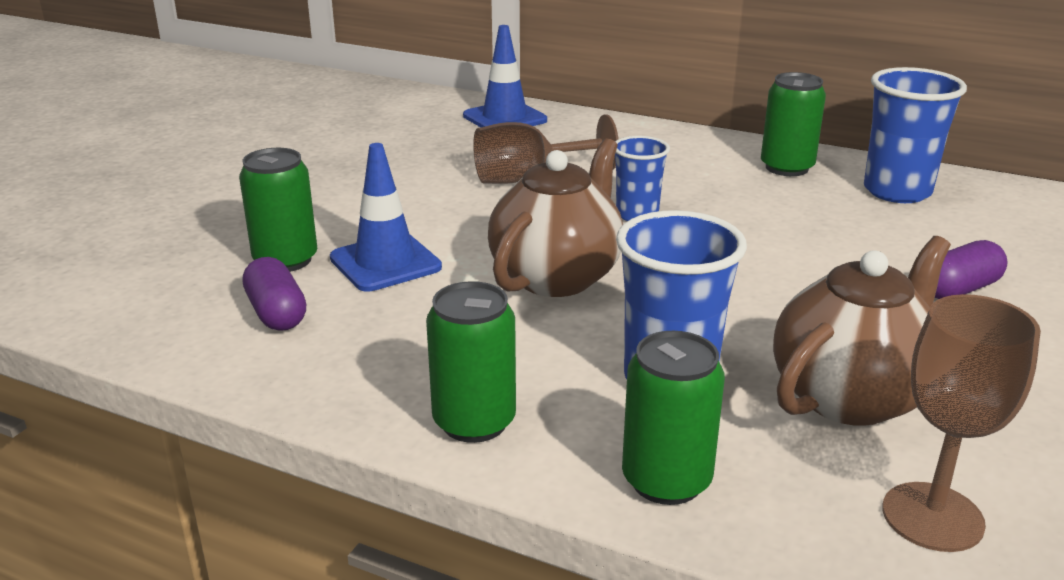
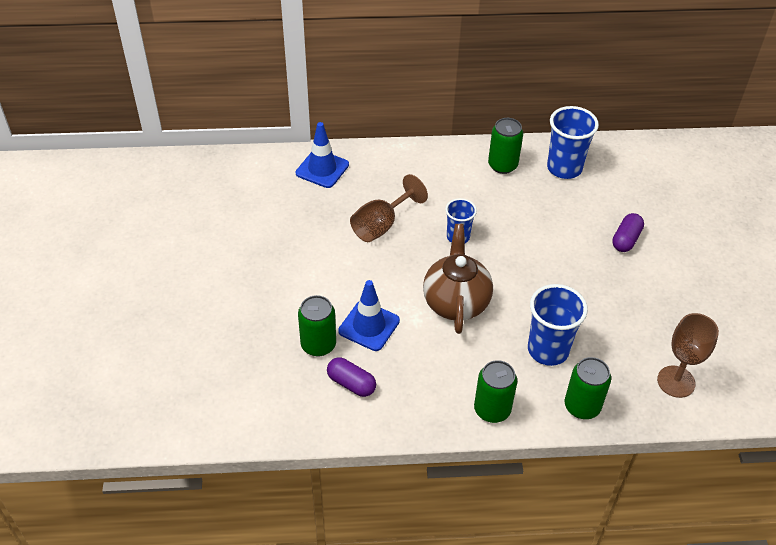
camera: 30 degrees left, 20 degrees up
(851, 396) = (619, 329): brown teapot -> none

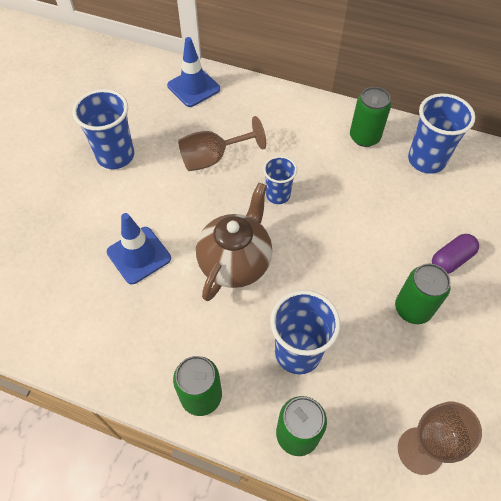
camera: 25 degrees right, 10 degrees up
(289, 252) = (115, 156): none -> blue cup
(318, 345) = (82, 256): green can -> green can (412, 309)
(351, 384) = (85, 309): purple capsule -> none

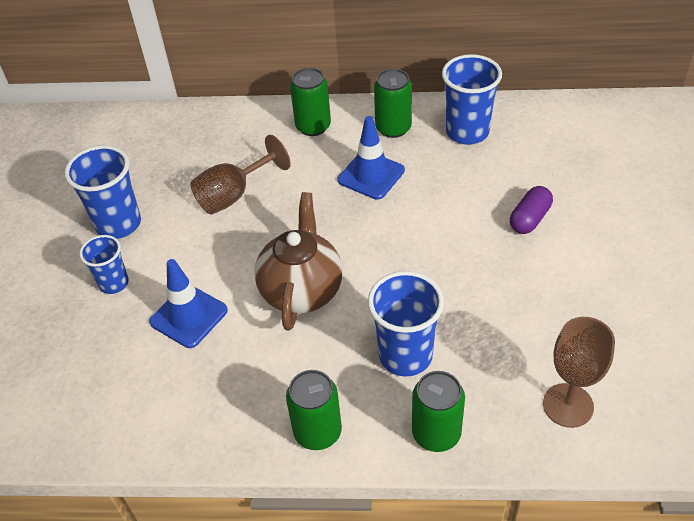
camera: 15 degrees left, 10 degrees down
(193, 87) = (181, 130): blue traffic cone -> blue traffic cone (371, 175)
(278, 195) = (322, 211): blue cup -> blue cup (114, 283)
(412, 309) = (508, 277): green can -> green can (313, 126)

